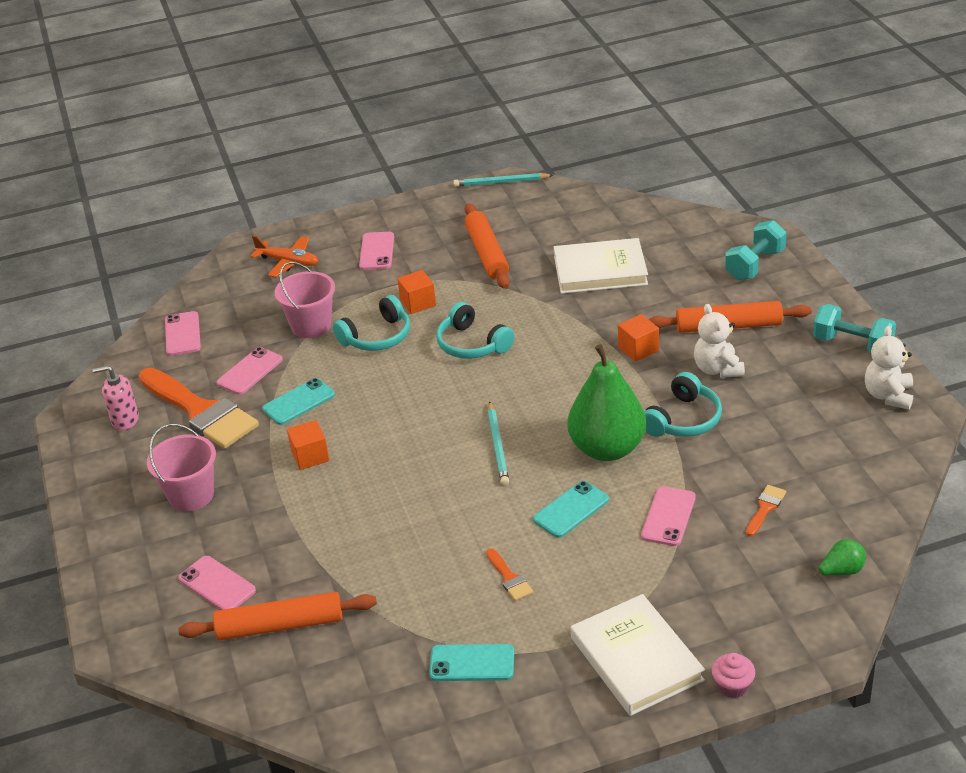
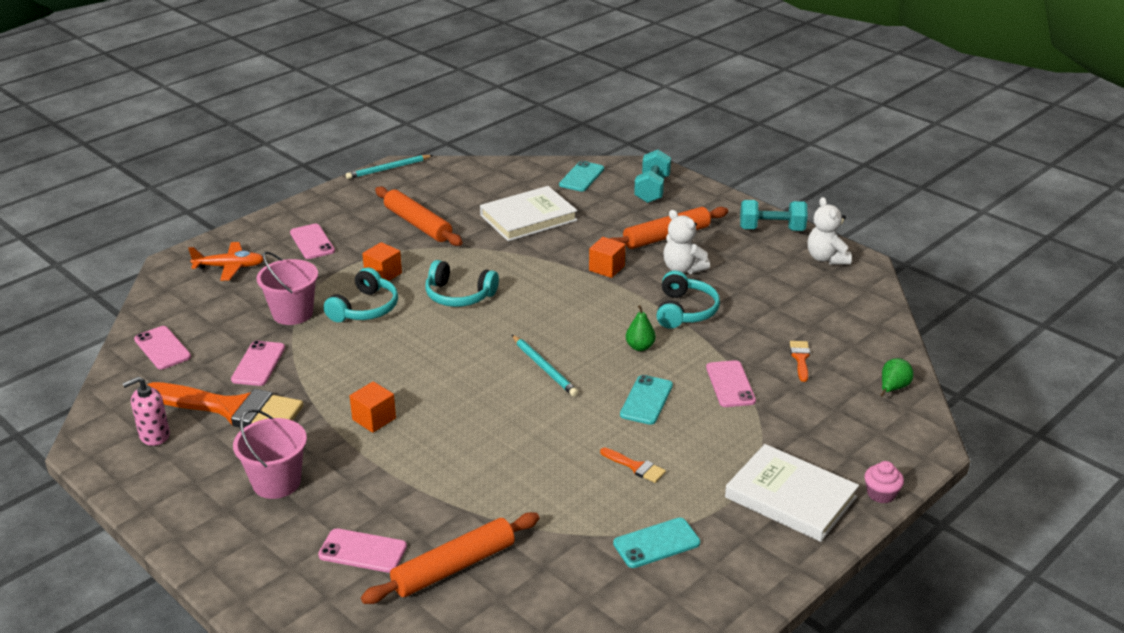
camera: 30 degrees left, 5 degrees down
(299, 402) = (328, 377): turquoise phone -> turquoise phone (582, 177)
(607, 448) = (640, 347): green pear -> green pear, size x0.42

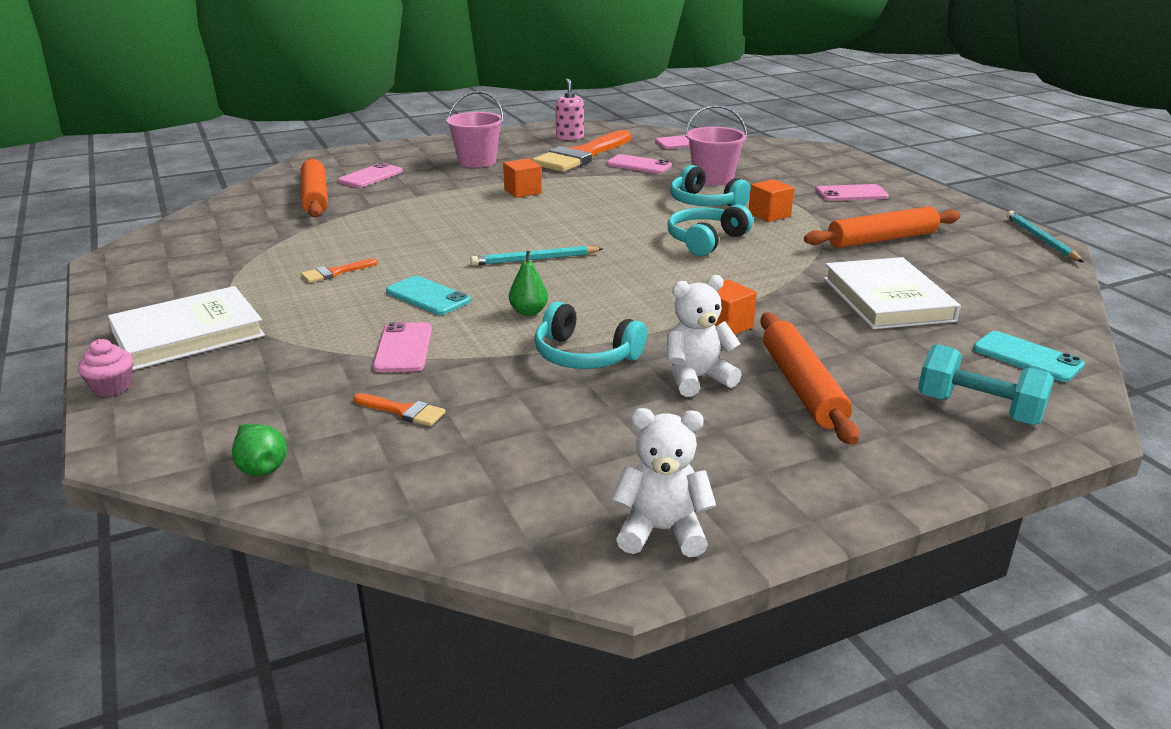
camera: 110 degrees right, 5 degrees down
(230, 267) = (810, 165): orange plane -> none
(656, 543) = (231, 263): turquoise phone -> none
(730, 384) = (403, 348): pink phone -> pink phone turned 75 degrees clockwise
(771, 229) = (797, 498): turquoise dumbbell -> none

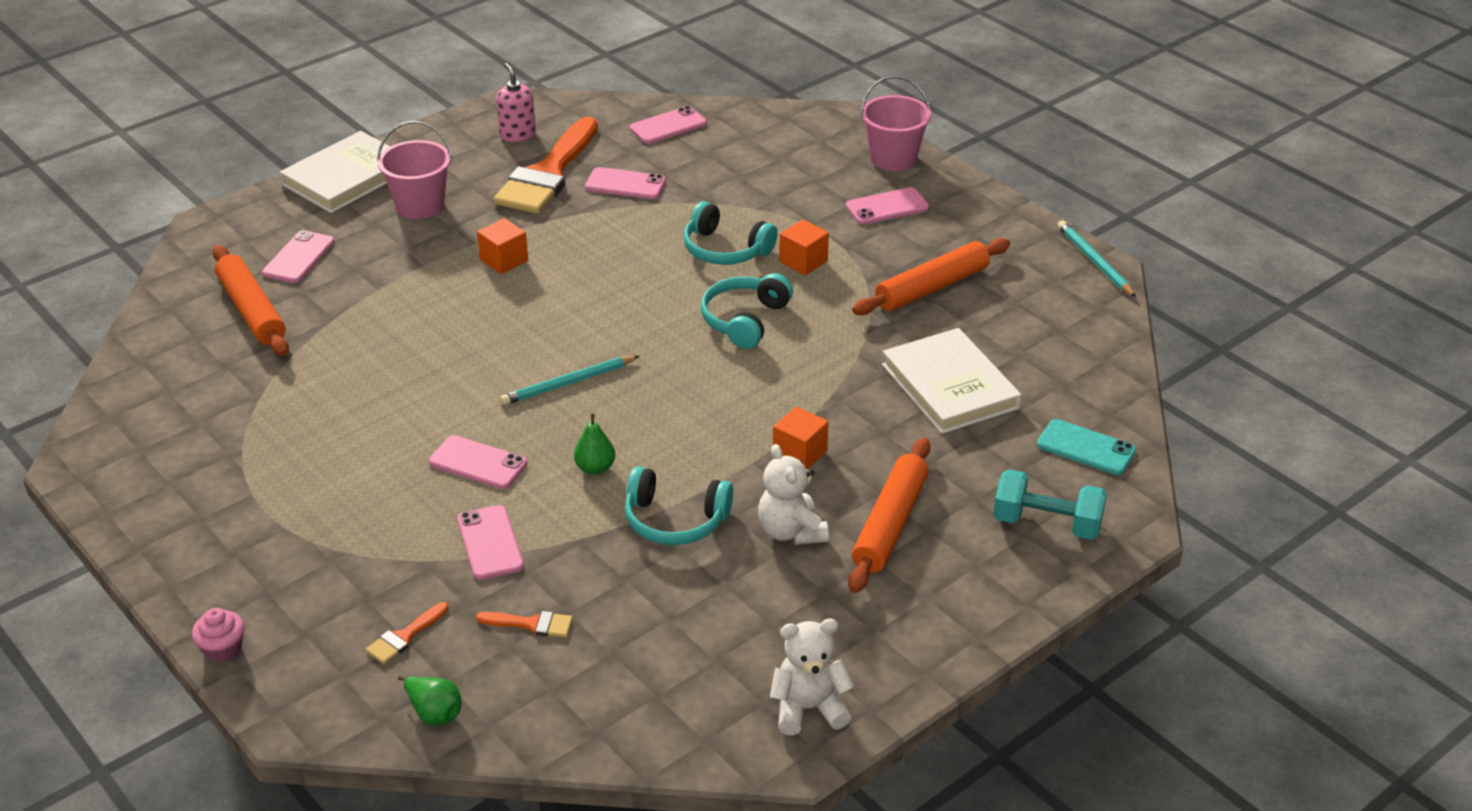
camera: 15 degrees left, 10 degrees up
(188, 334) = (251, 564): white book -> white book (347, 177)
(334, 272) = (354, 443): orange brush -> orange brush (404, 636)
(427, 296) = (478, 463): turquoise phone -> pink phone
(697, 378) = (791, 531): white teddy bear -> white teddy bear turned 75 degrees counterclockwise
(713, 179) = (723, 201): pink bucket -> pink bucket (893, 158)
(802, 387) = (890, 524): orange rolling pin -> orange rolling pin turned 45 degrees clockwise

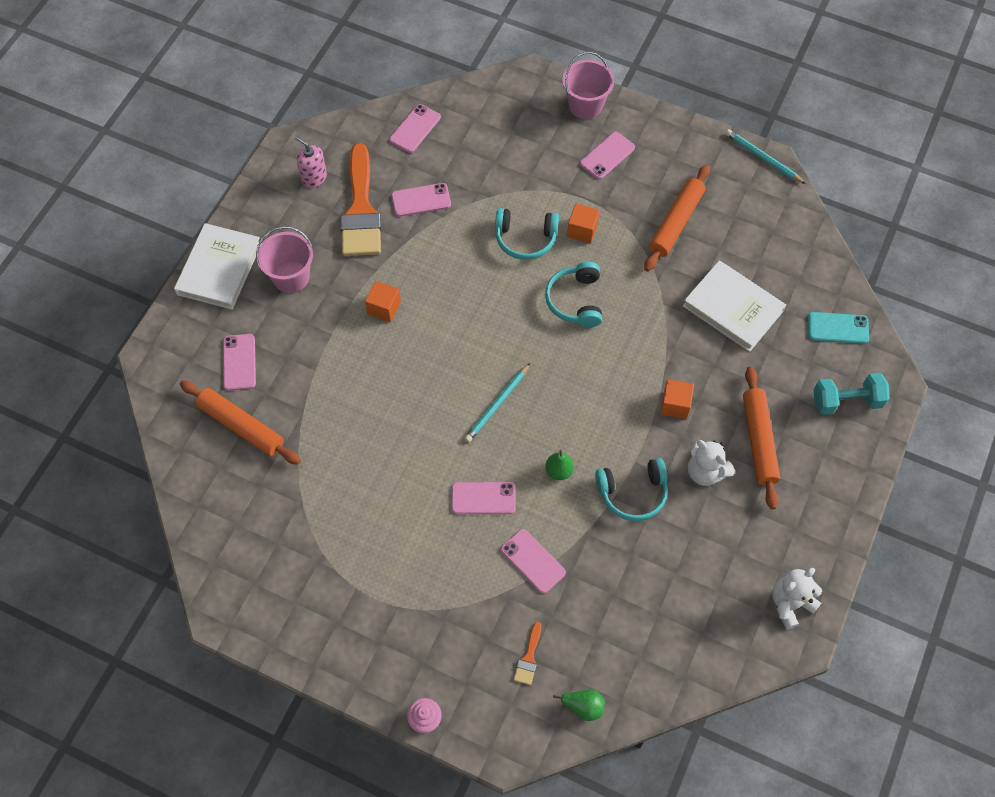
camera: 25 degrees left, 25 degrees up
(532, 624) = (597, 613): orange brush -> none

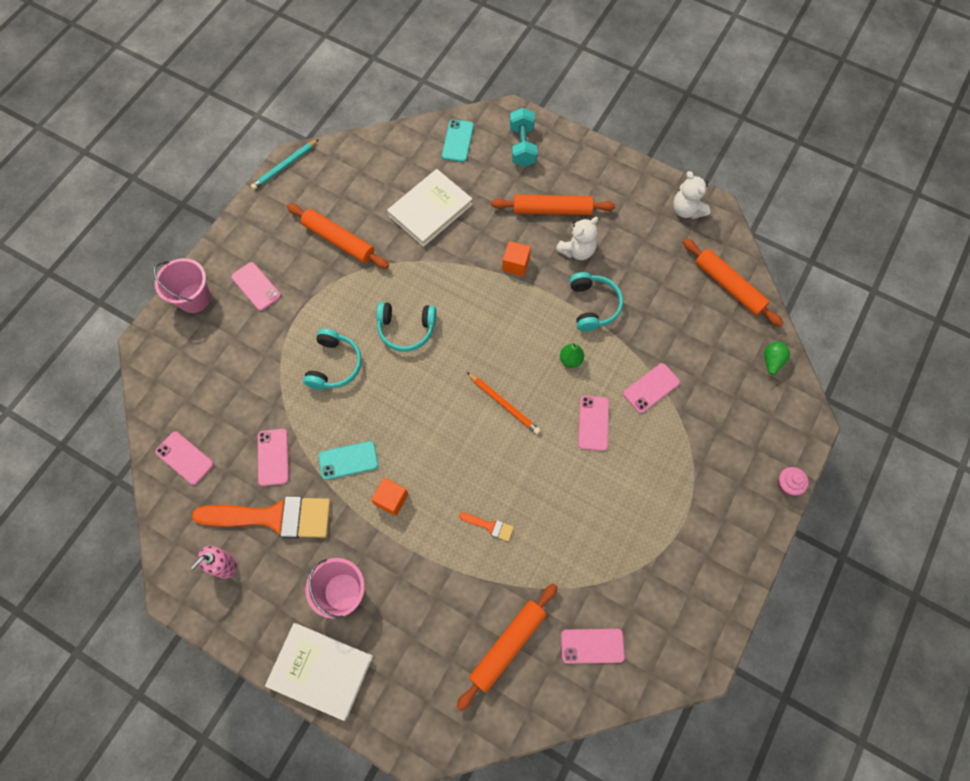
camera: 85 degrees left, 5 degrees up
(239, 362) = (436, 647): pink phone -> pink phone (592, 645)
(422, 265) = (348, 460): none -> turquoise phone
(497, 404) = (504, 404): turquoise pencil -> orange pencil
(528, 658) = (734, 399): orange brush -> orange brush (490, 526)
(582, 230) = (333, 316): orange cube -> none
(684, 656) = (729, 286): none -> orange rolling pin

